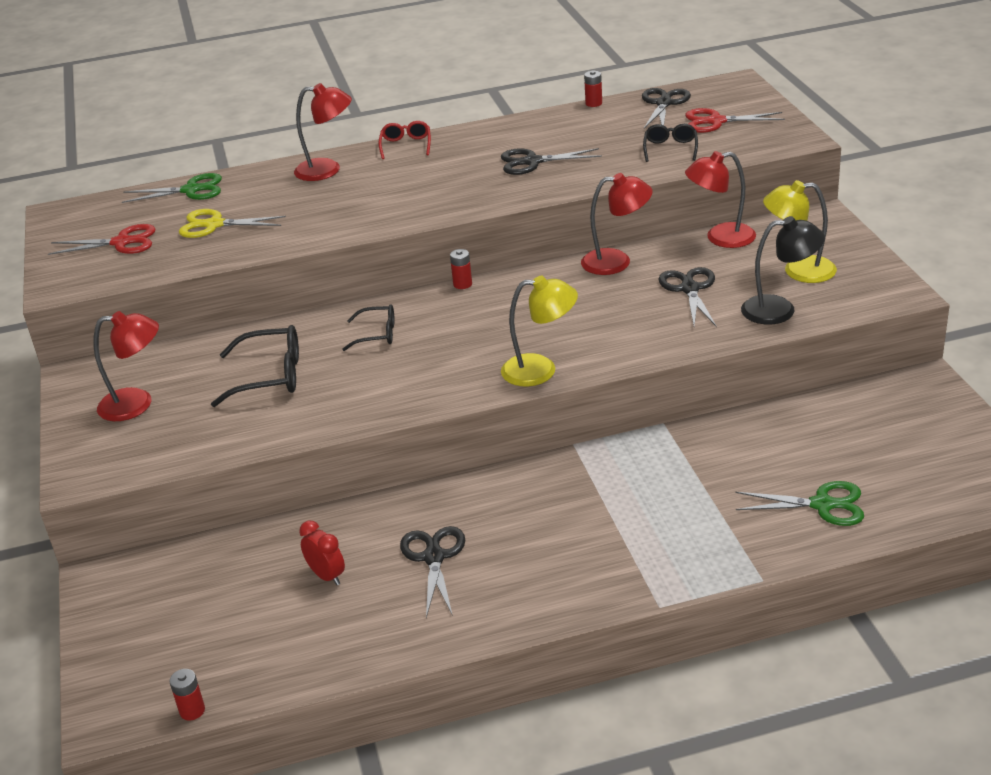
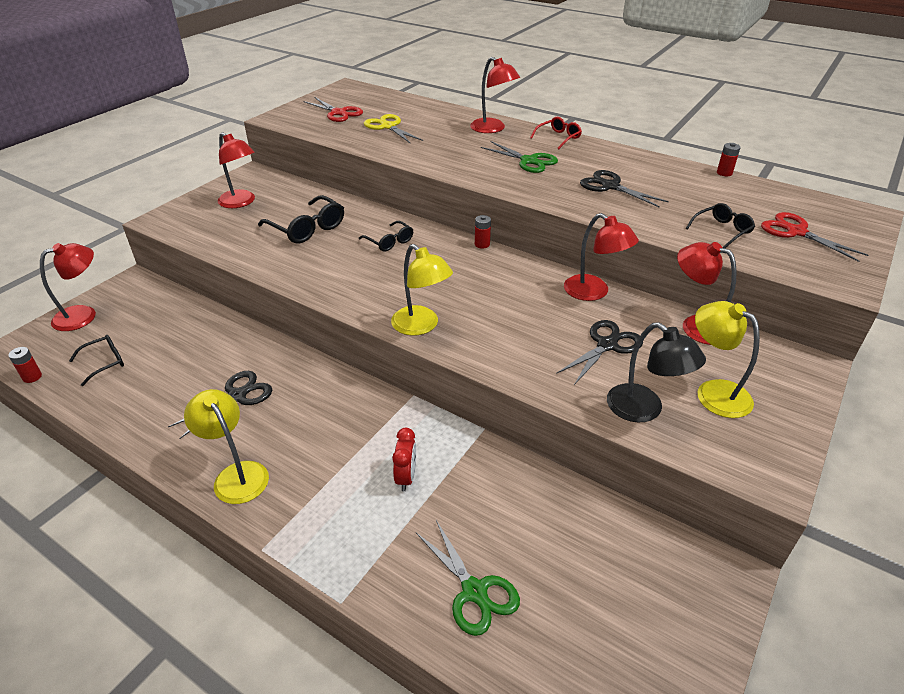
camera: 45 degrees right, 5 degrees up
(116, 638) = (83, 315): none -> red lamp
(191, 190) = (415, 105): green scissors -> green scissors (529, 161)
(244, 642) = (105, 362): none -> black glasses
(327, 576) = (187, 361): red clock -> red clock (406, 477)
(548, 593) = (236, 474): none -> yellow lamp
(664, 103) = (777, 199): black scissors -> none

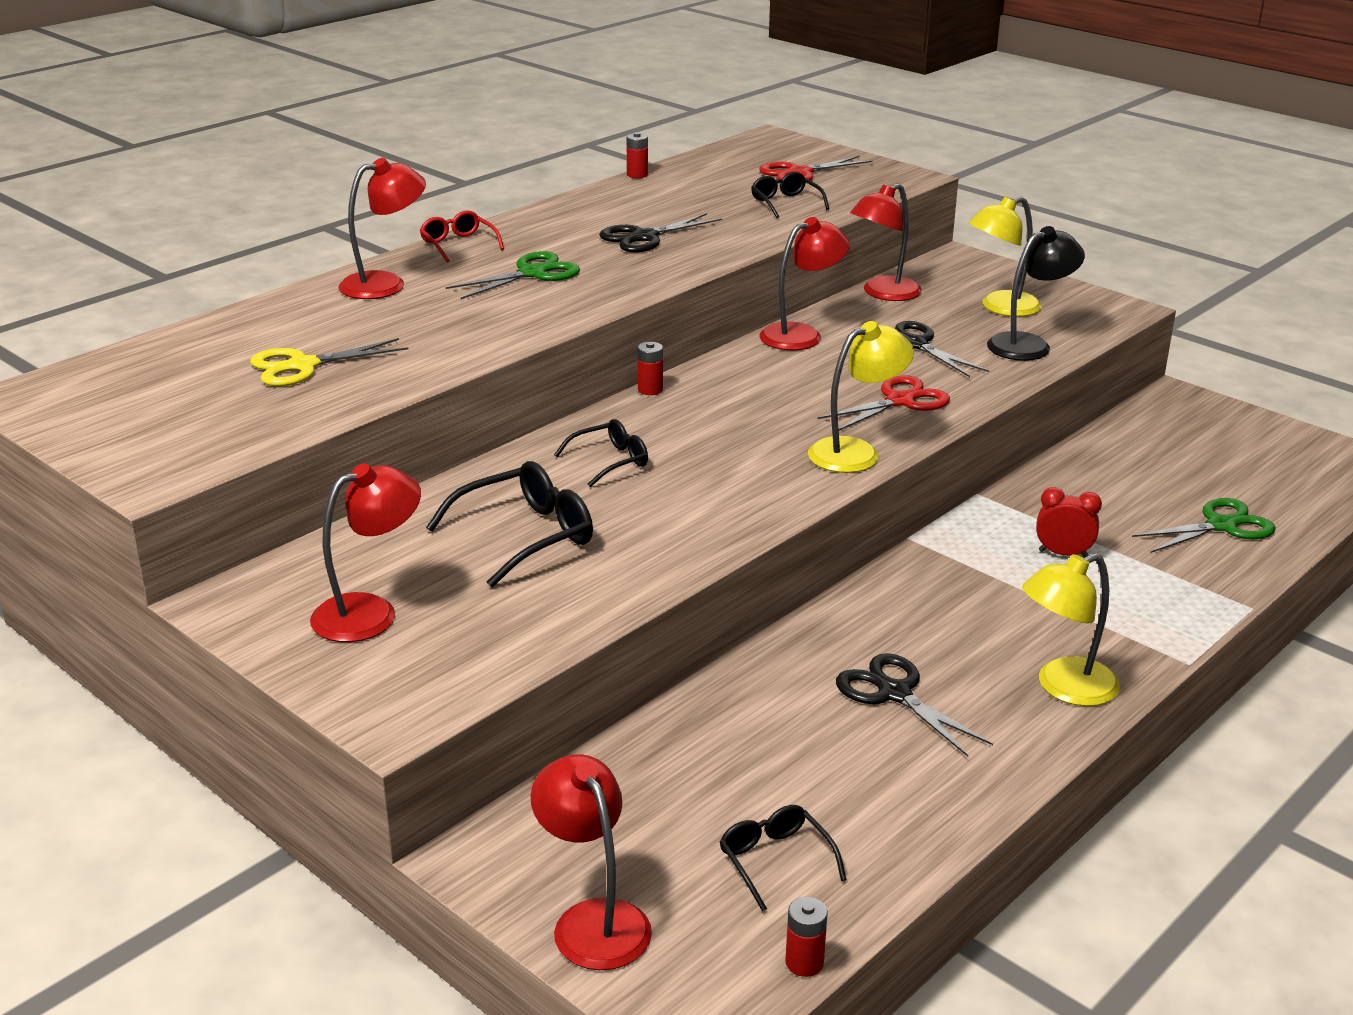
camera: 80 degrees left, 10 degrees down
(338, 113) = (184, 410): red scissors -> red scissors (900, 401)

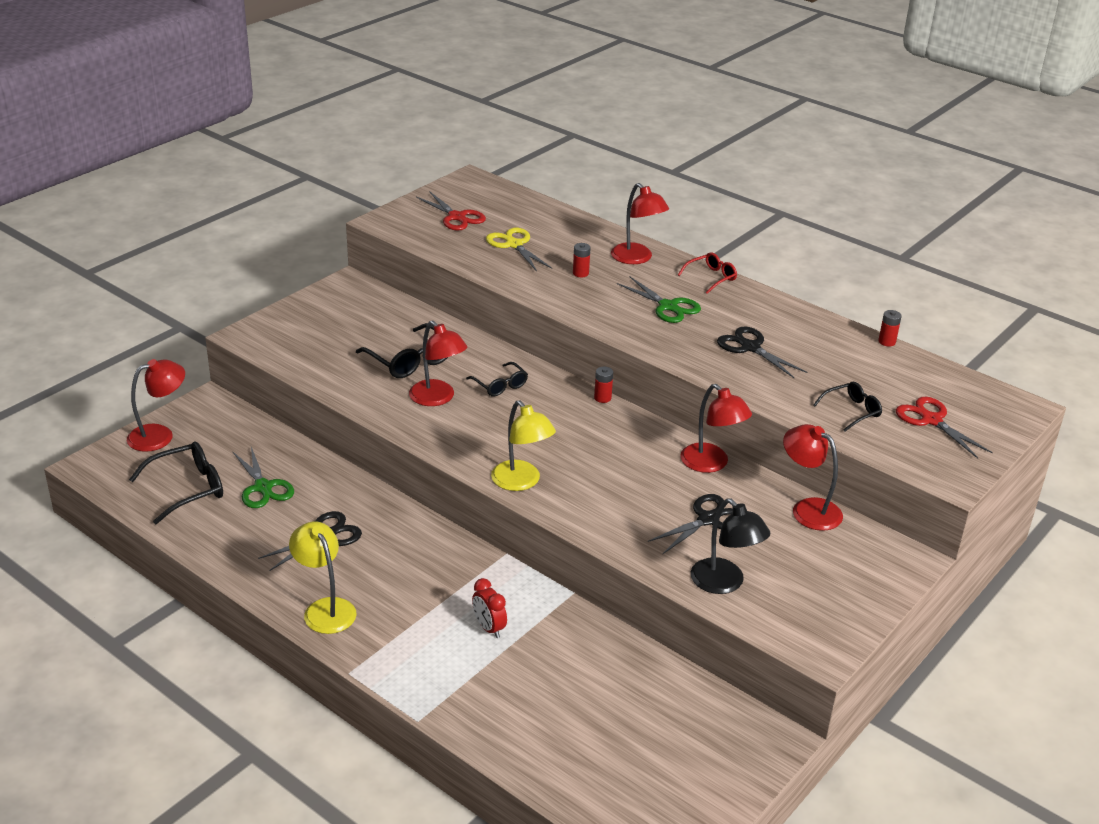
camera: 85 degrees right, 5 degrees up
(370, 612) = (336, 321): red lamp -> red lamp (437, 398)
(775, 861) = (188, 489): black glasses -> black glasses, size x1.62
(804, 963) = (116, 496): red battery -> red battery (580, 273)
(900, 401) = (604, 506): red scissors -> red scissors (456, 217)
(1001, 308) = (799, 574): yellow lamp -> none
(1063, 554) = (489, 628): red clock -> red clock turned 135 degrees clockwise
(1221, 526) = (538, 726): green scissors -> green scissors (263, 487)

